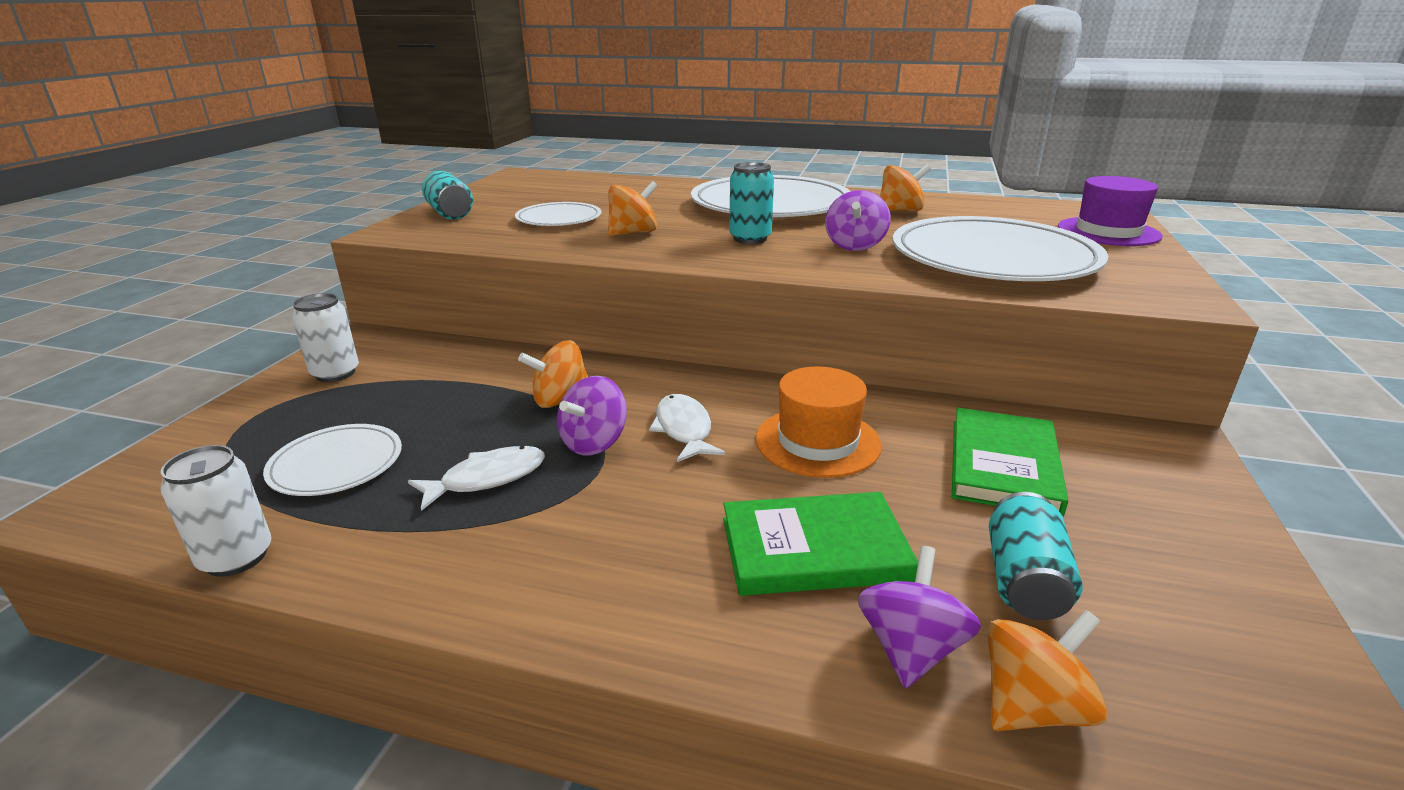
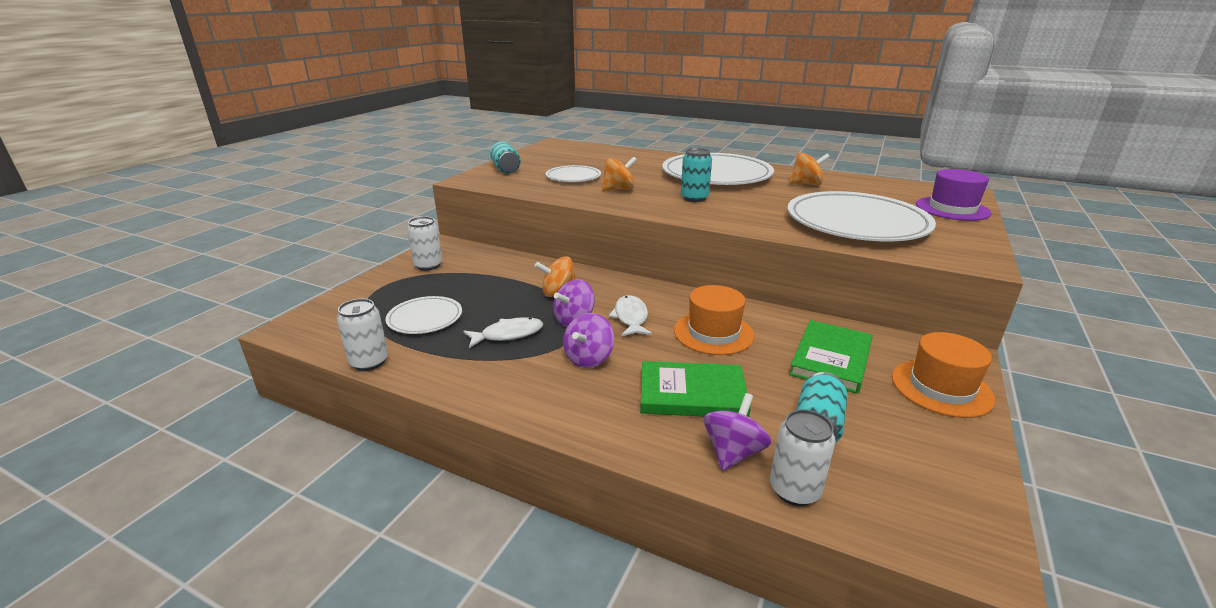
camera: 10 degrees right, 0 degrees up
(855, 245) = (763, 207): purple spinning top -> purple spinning top (589, 358)
(1032, 707) = (794, 490): orange spinning top -> white can
(1174, 494) = (941, 388): none -> orange hat

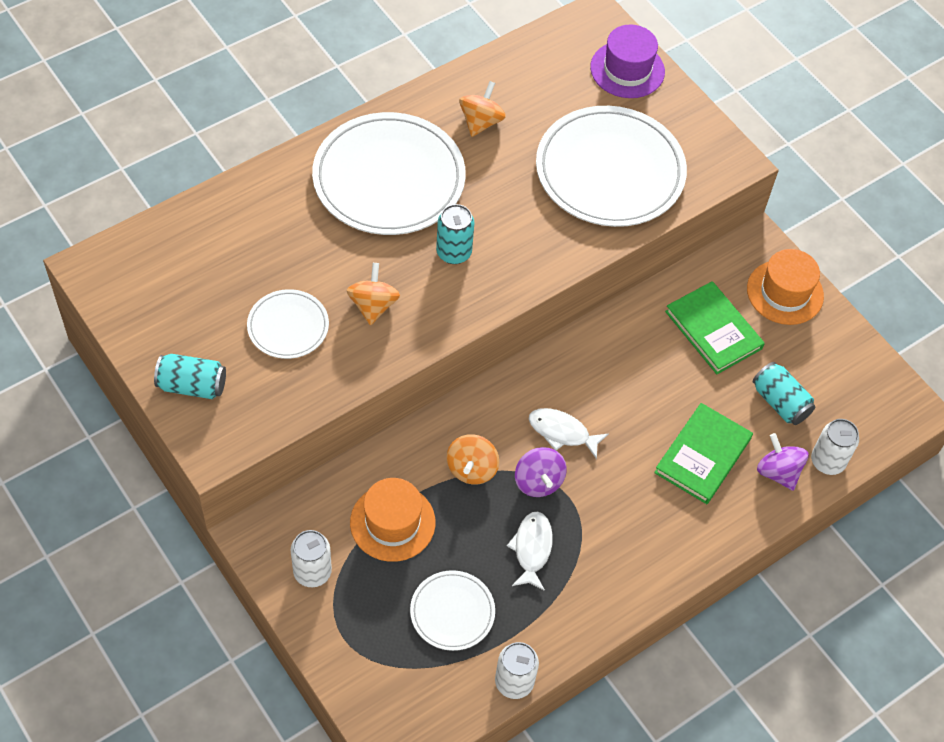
camera: 65 degrees left, 30 degrees up
(589, 358) = (612, 502): purple spinning top -> none
(713, 333) = (628, 384): orange hat -> orange hat (392, 522)

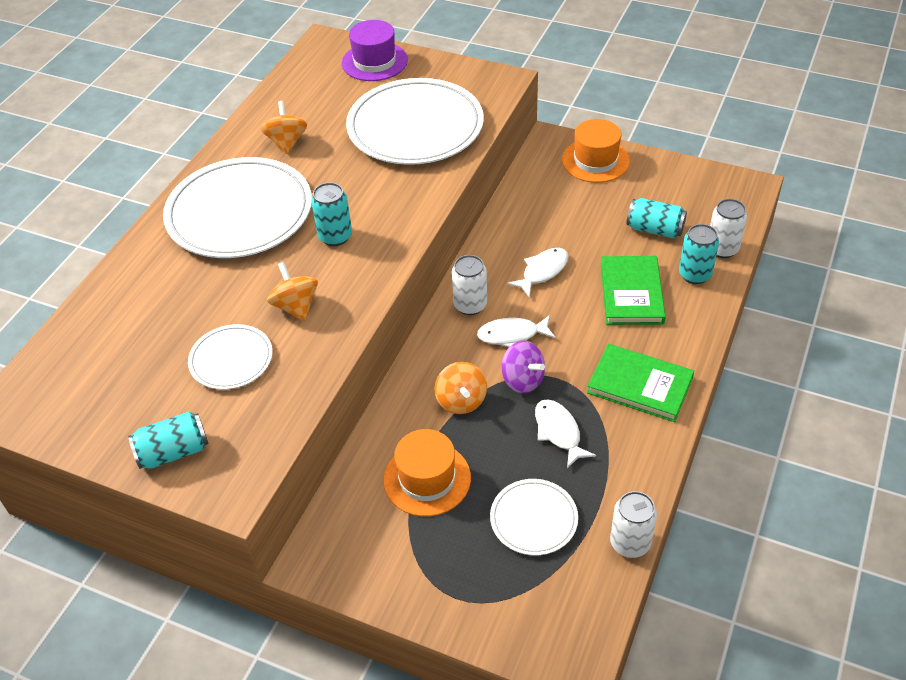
camera: 25 degrees left, 10 degrees down
(312, 572) = (386, 560): white can -> white can (470, 305)
(639, 384) = (542, 271): none -> white fish
(713, 330) = (566, 208): green book -> green book (640, 385)
(778, 472) = (694, 274): purple spinning top -> turquoise can

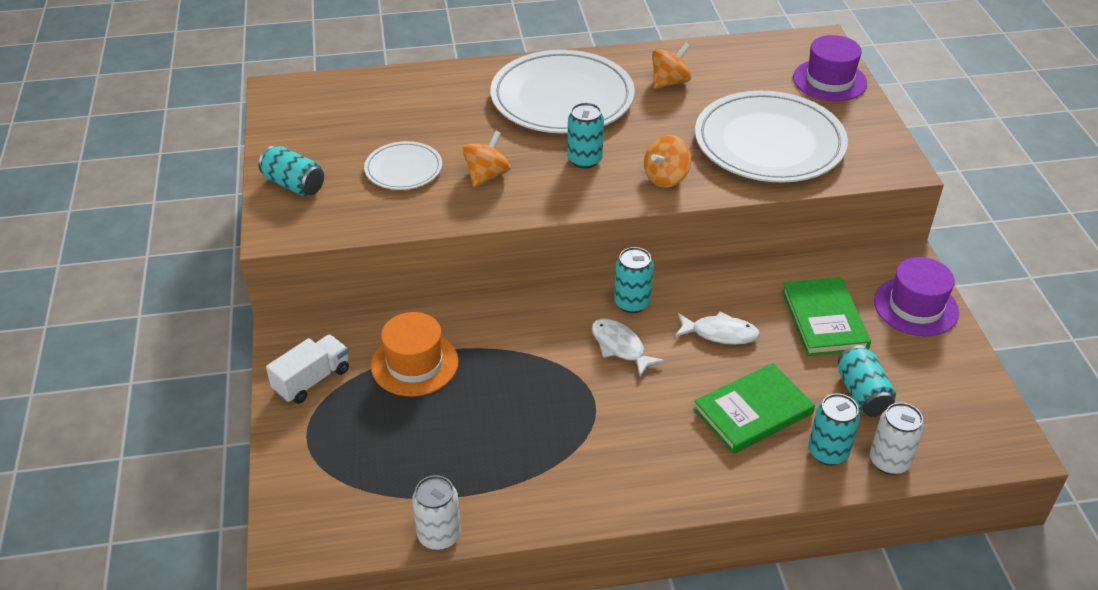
camera: 55 degrees right, 5 degrees down
(388, 566) = (312, 380): none -> white truck
(461, 401) = (515, 347): orange spinning top -> orange spinning top (666, 178)
(470, 305) = (632, 303): white can -> turquoise can
(522, 380) = (572, 378): purple spinning top -> none
(533, 519) = (420, 453): white plate -> none
(558, 432) = (531, 429): white fish -> none
(595, 160) = (915, 307): orange hat -> purple hat
(640, 385) = (635, 467): green book -> green book (824, 320)

